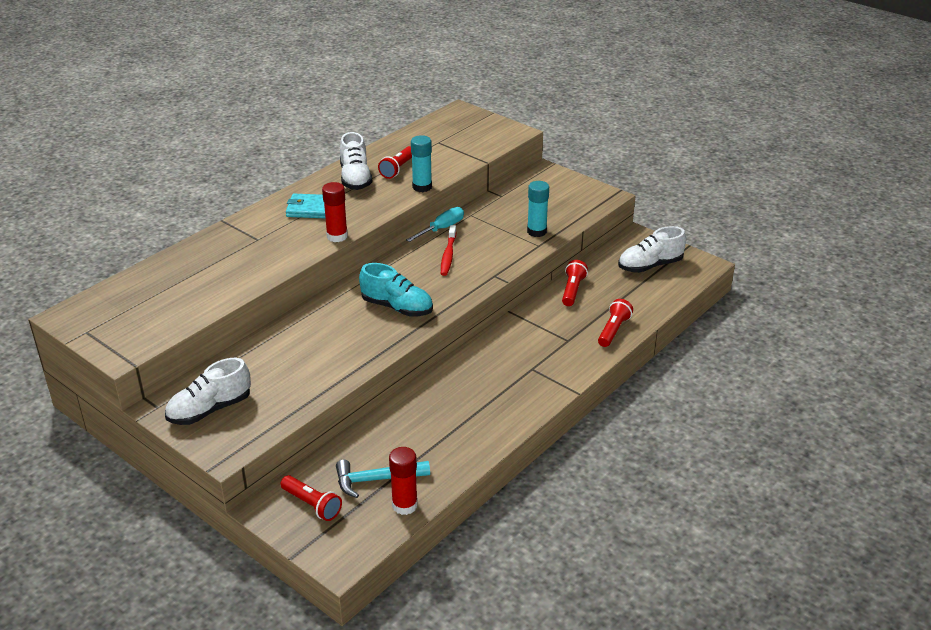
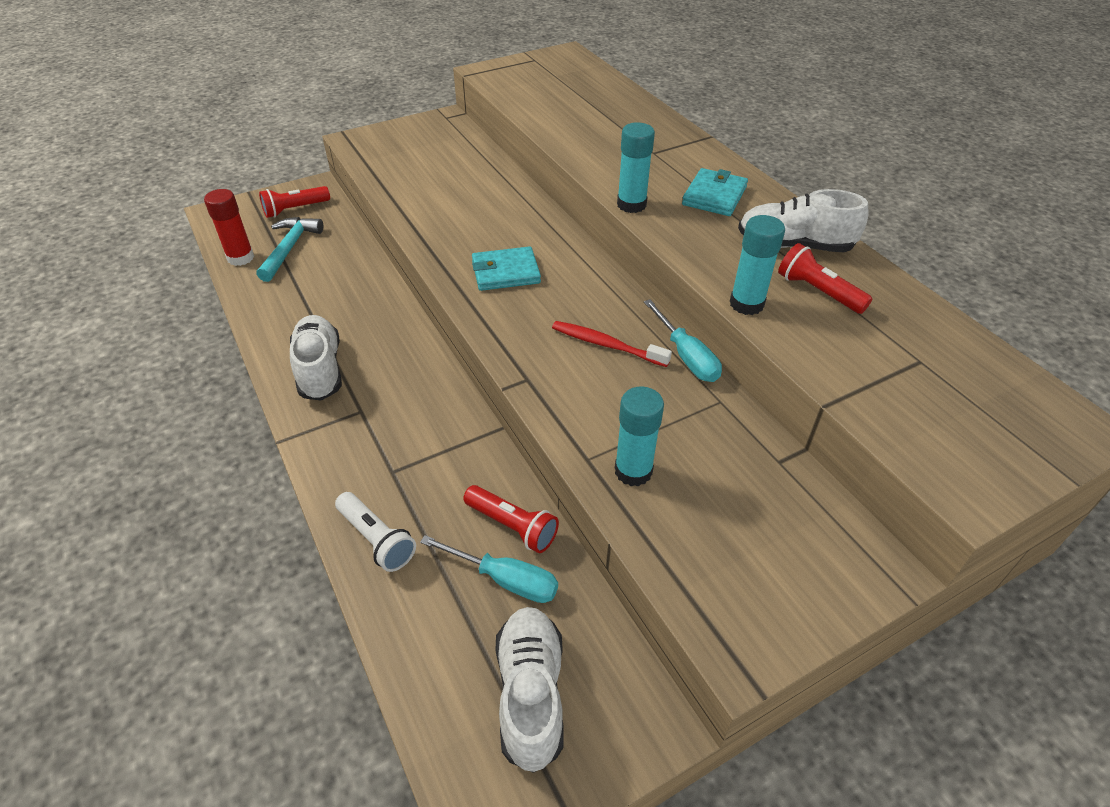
camera: 110 degrees right, 10 degrees up
(210, 410) = (420, 139): white shoe -> white shoe (320, 369)
(337, 236) = (631, 205): red glue stick -> turquoise glue stick
(397, 307) = (506, 272): turquoise shoe -> turquoise wallet
(603, 285) = (505, 579): none -> turquoise screwdriver
(613, 330) = (376, 539): red flashlight -> white flashlight

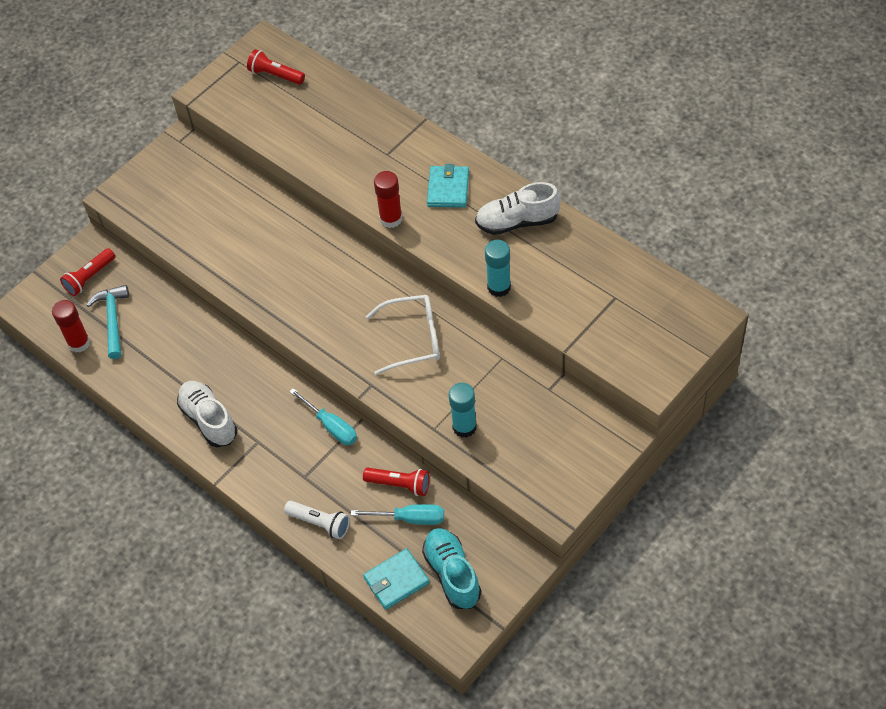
camera: 15 degrees left, 10 degrees up
(506, 272) = (315, 299): turquoise wallet -> turquoise wallet (396, 580)
(530, 694) = (452, 574): white shoe -> turquoise shoe
(606, 345) = (413, 339): red toothbrush -> white glasses
(631, 205) = (391, 219): turquoise glue stick -> red glue stick
(686, 356) = (469, 330): turquoise screwdriver -> turquoise screwdriver (331, 426)
(818, 291) = (542, 260): red flashlight -> red flashlight (275, 75)

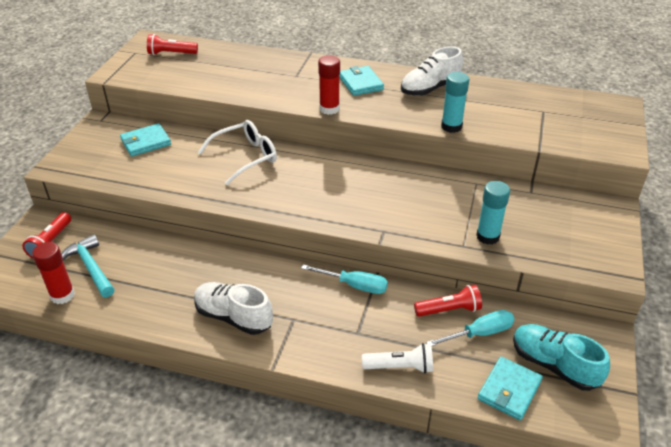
camera: 30 degrees left, 15 degrees down
(209, 189) = (146, 142): none -> turquoise wallet
(413, 339) = (394, 191): white glasses -> white glasses (245, 157)

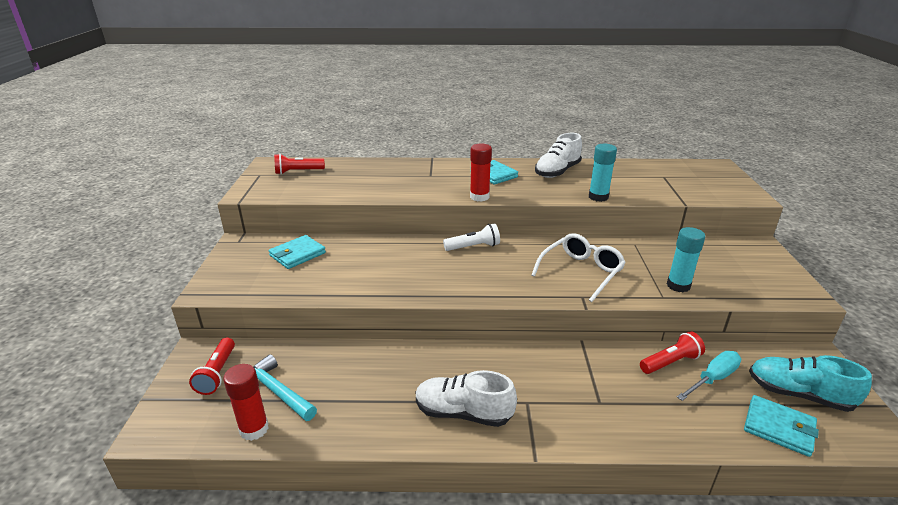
camera: 15 degrees left, 10 degrees down
(245, 157) = (408, 253): white glasses -> white glasses (581, 272)
(354, 285) = (567, 357): turquoise screwdriver -> none
(400, 367) = (663, 428): white flashlight -> white flashlight (473, 247)
(509, 390) = (779, 427): turquoise wallet -> turquoise wallet turned 75 degrees counterclockwise

